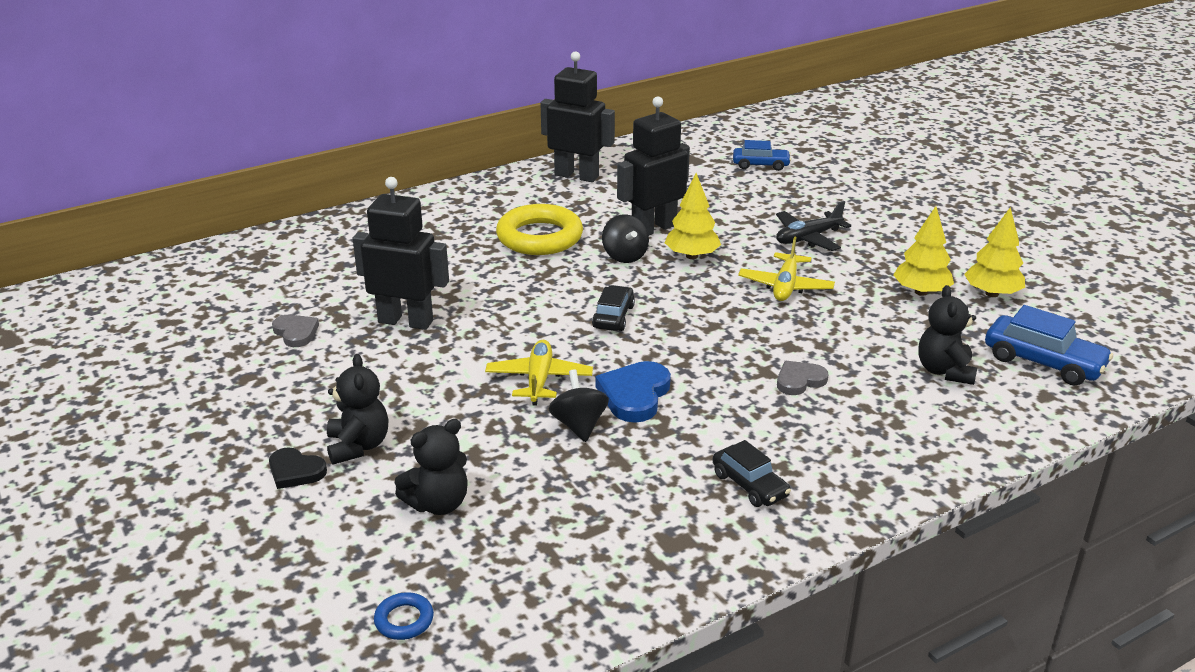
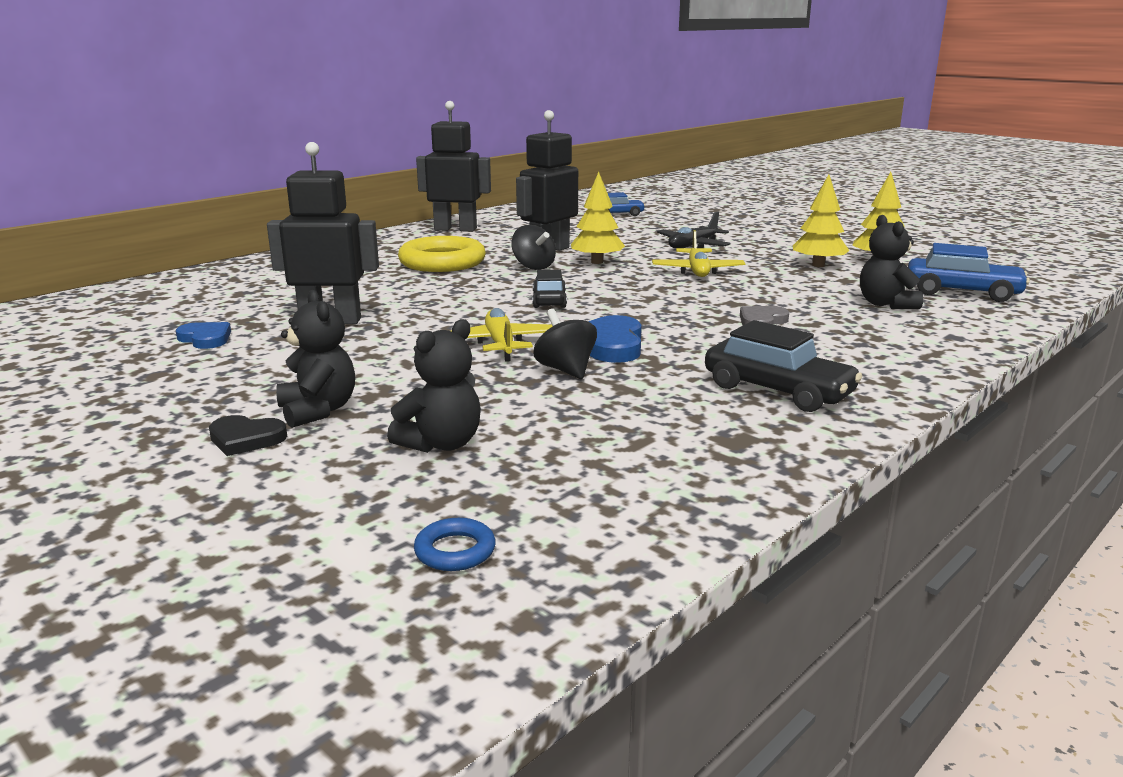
camera: 15 degrees left, 10 degrees down
(296, 333) = (205, 338): grey heart -> blue heart
(750, 485) = (778, 390): black car -> black car, size x1.54

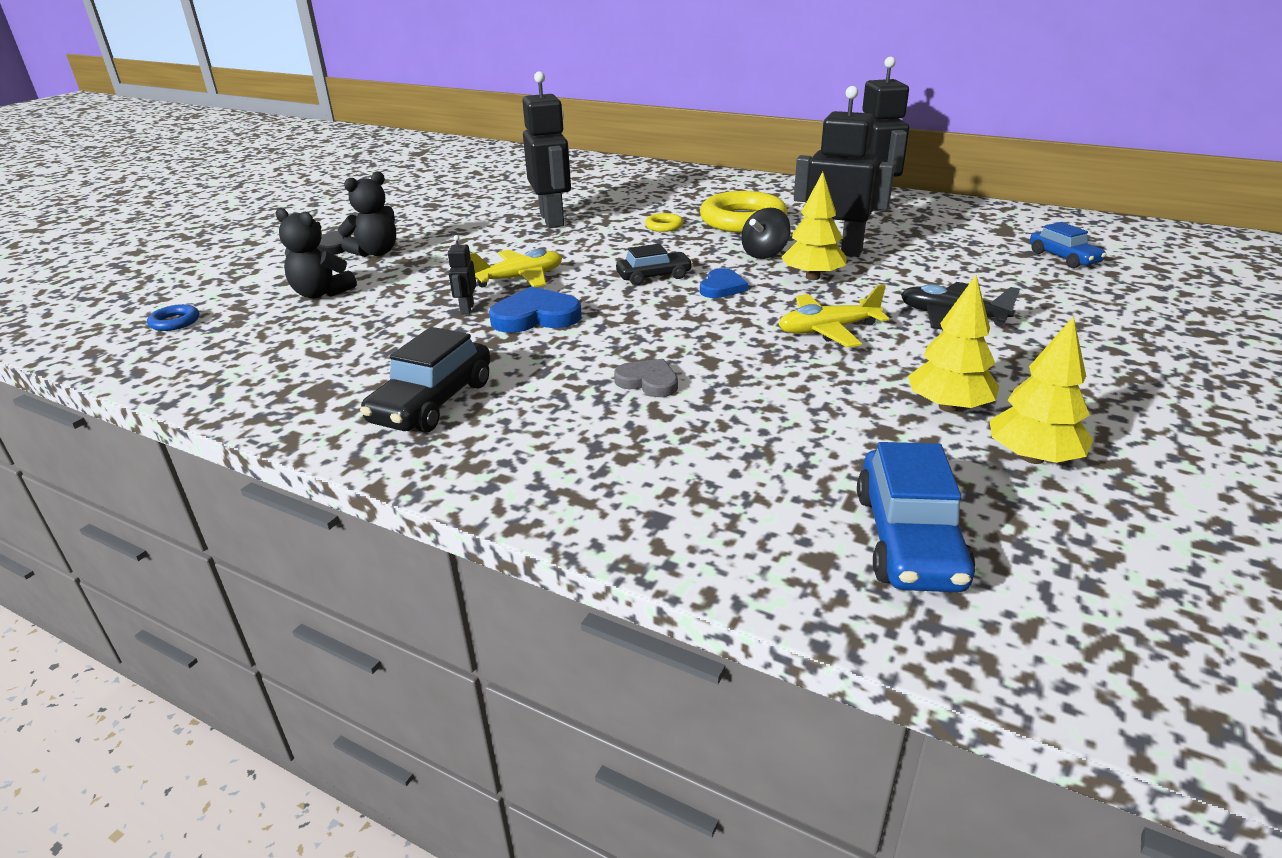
camera: 75 degrees right, 10 degrees up
(205, 338) = (499, 199): blue heart -> blue heart (722, 287)
(420, 285) = (664, 226): none -> yellow ring
(565, 370) = (467, 309): black spinning top -> black robot
(885, 304) = (779, 464): black teddy bear -> none

